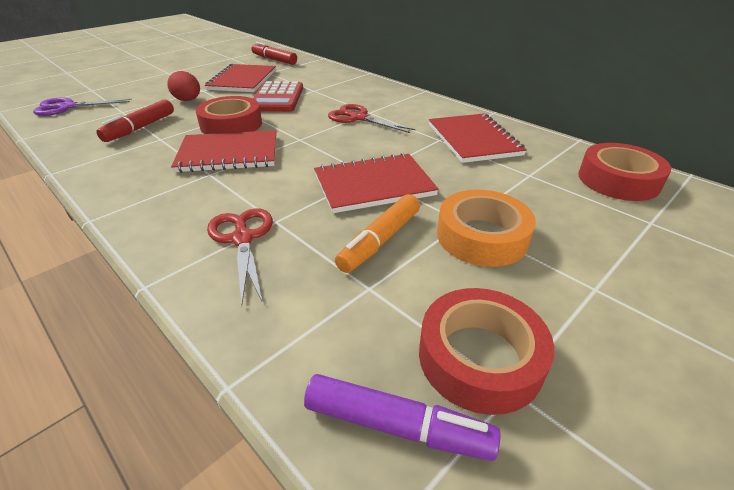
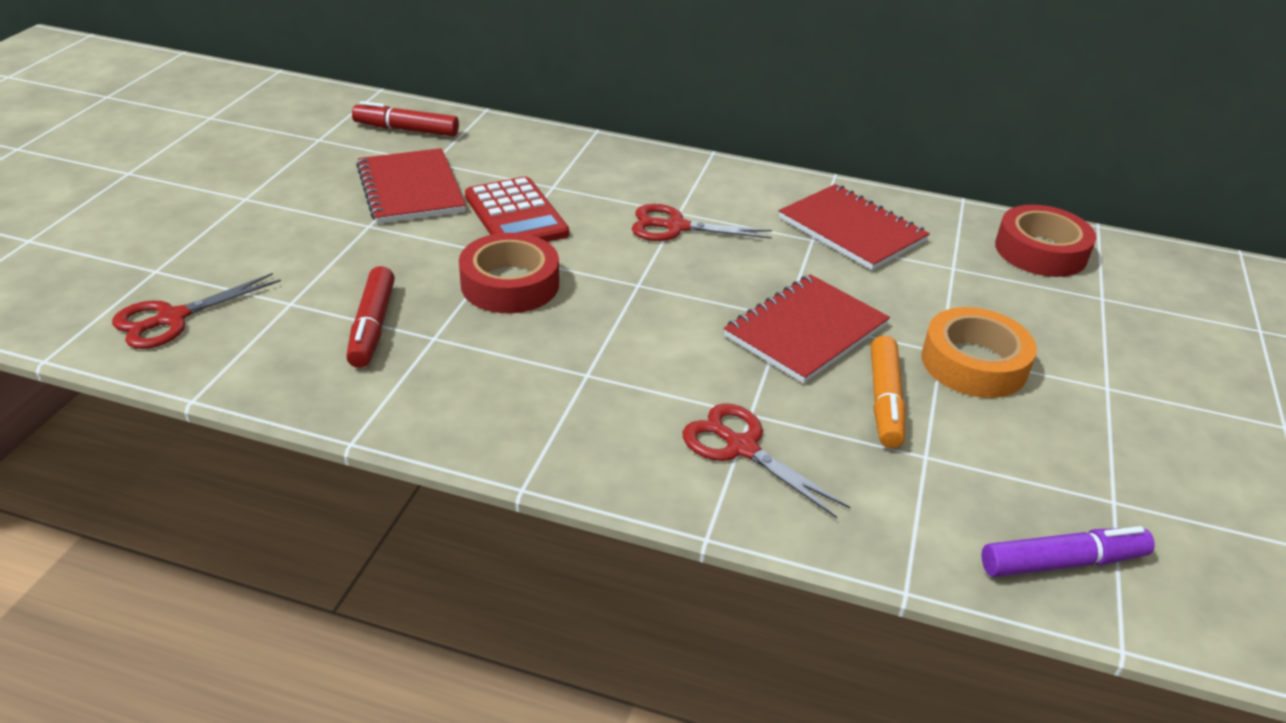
camera: 30 degrees left, 0 degrees up
(67, 107) = (172, 318): purple scissors -> red scissors
(188, 100) = (374, 253): red egg -> none
(229, 154) = (572, 335): red notebook -> none
(479, 357) = (1072, 485): red tape -> none

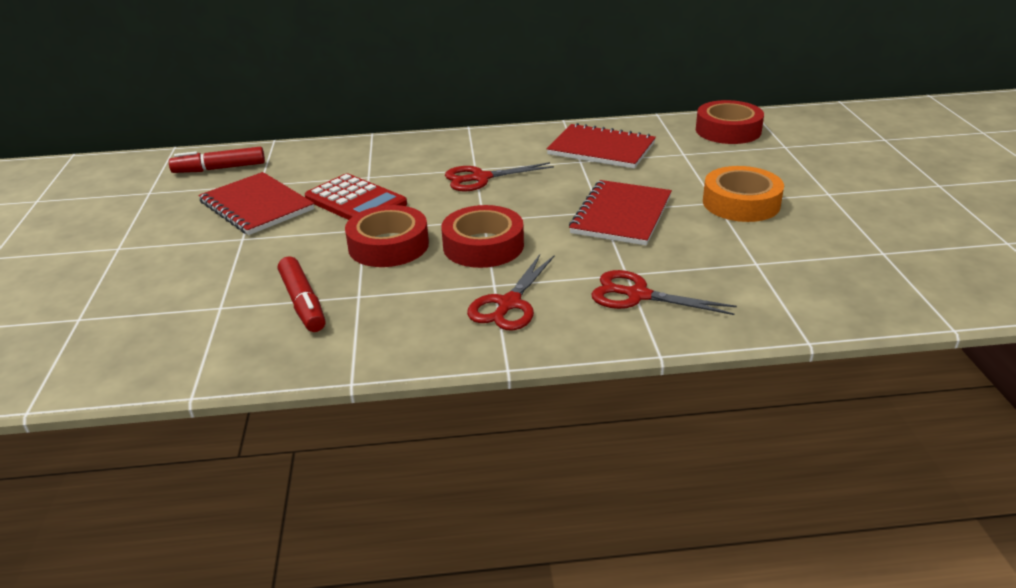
camera: 20 degrees left, 5 degrees down
(172, 318) = (123, 347): red scissors -> red scissors (509, 304)
(612, 319) = (483, 246): none -> red tape
(884, 401) = (705, 240): orange marker -> none
(1062, 562) = (883, 295): purple marker -> none

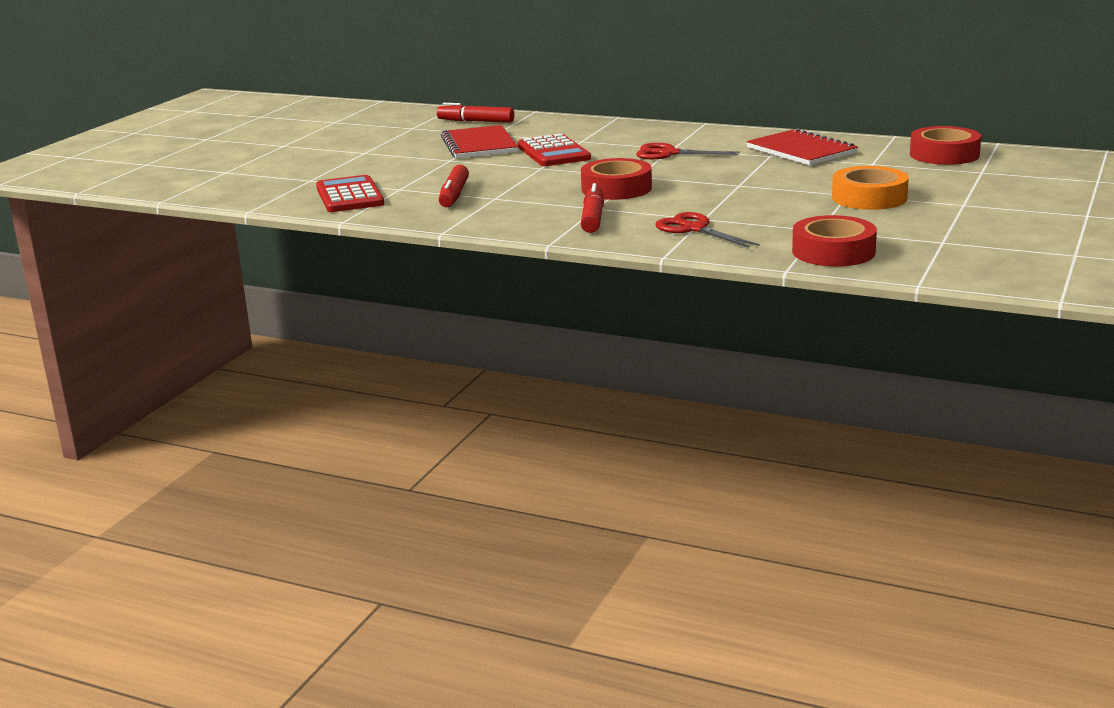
camera: 30 degrees right, 10 degrees down
(161, 339) = (349, 196): none -> red calculator
(388, 245) = (547, 178): red tape -> red tape (833, 252)
(509, 304) = (593, 218): red scissors -> red marker
(621, 215) = (752, 189): red notebook -> none

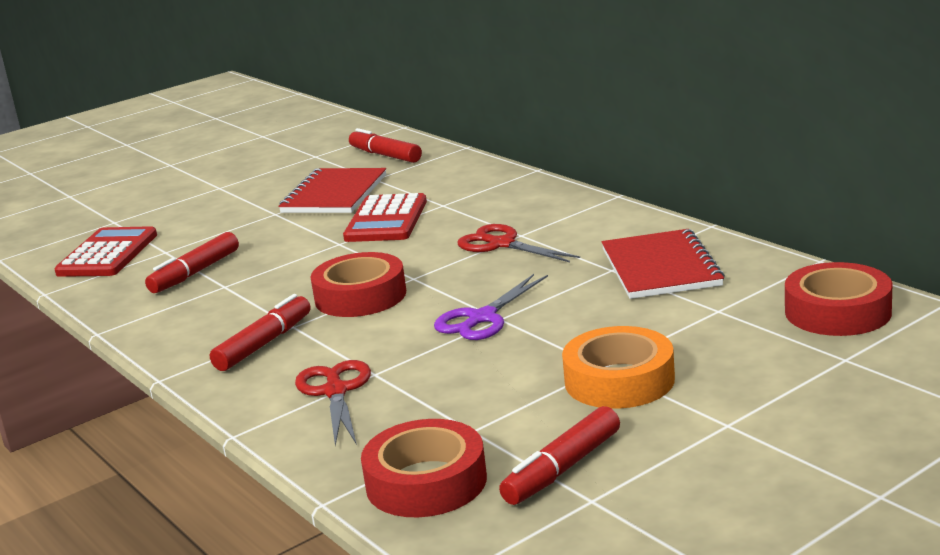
camera: 30 degrees right, 0 degrees up
(727, 186) = (482, 318): none -> purple scissors
(904, 234) = (562, 469): none -> red marker

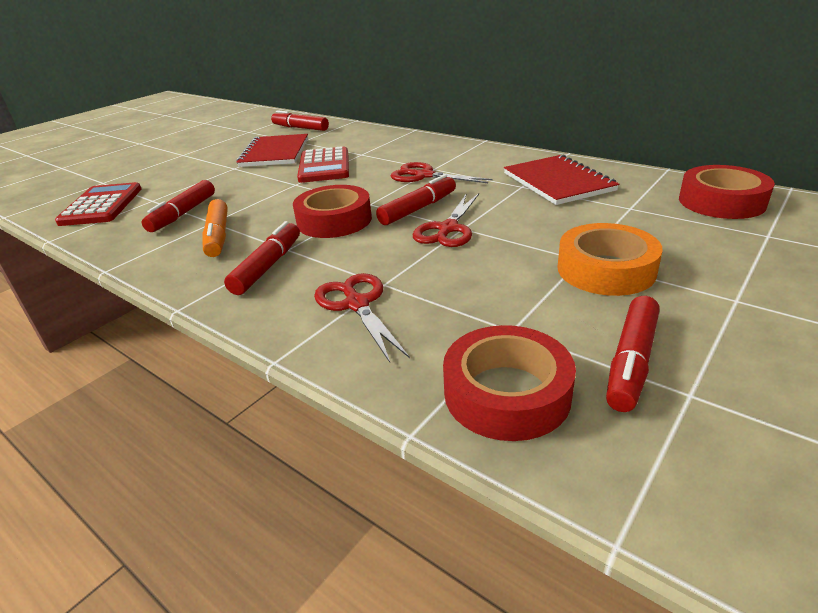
camera: 15 degrees left, 10 degrees up
(224, 304) = (218, 236): none -> orange marker
(465, 290) = (418, 209): none -> red marker
(482, 318) = (448, 229): purple scissors -> red scissors

